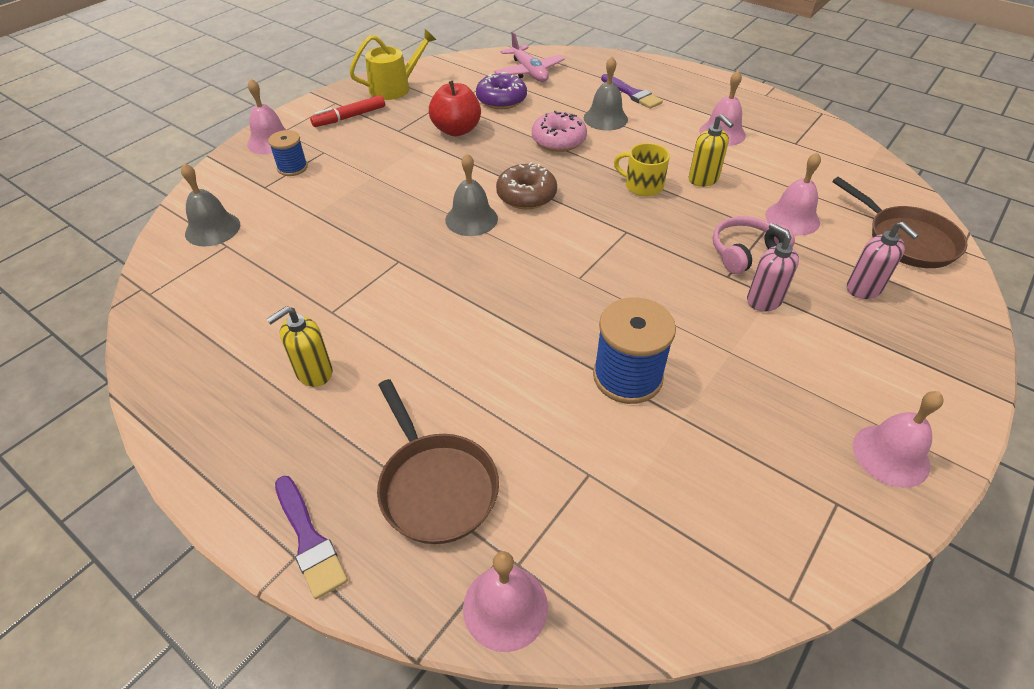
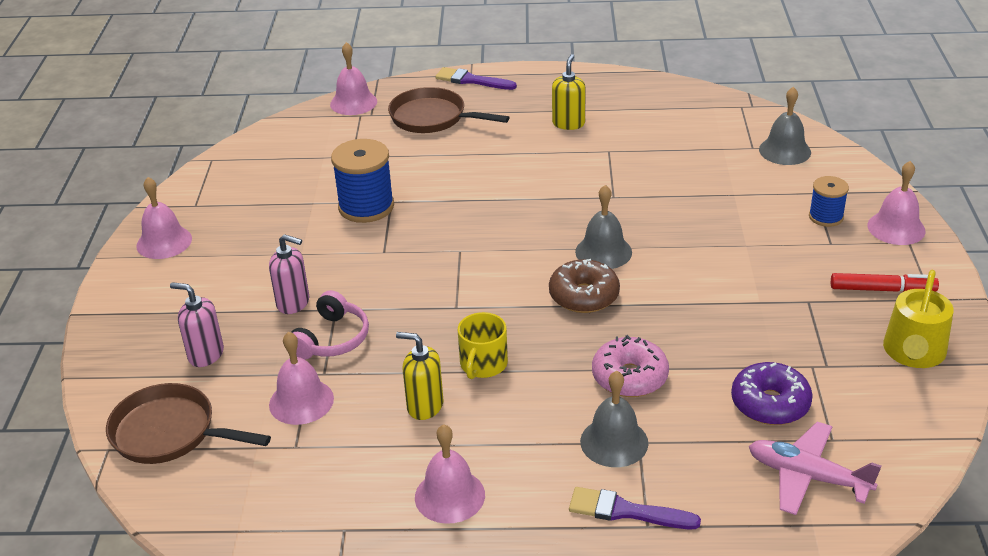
camera: 145 degrees right, 10 degrees down
(349, 117) = (882, 289): red marker -> red marker turned 75 degrees clockwise
(456, 130) = (752, 332): red apple -> none
(642, 185) = (483, 364): yellow mug -> yellow mug turned 120 degrees clockwise

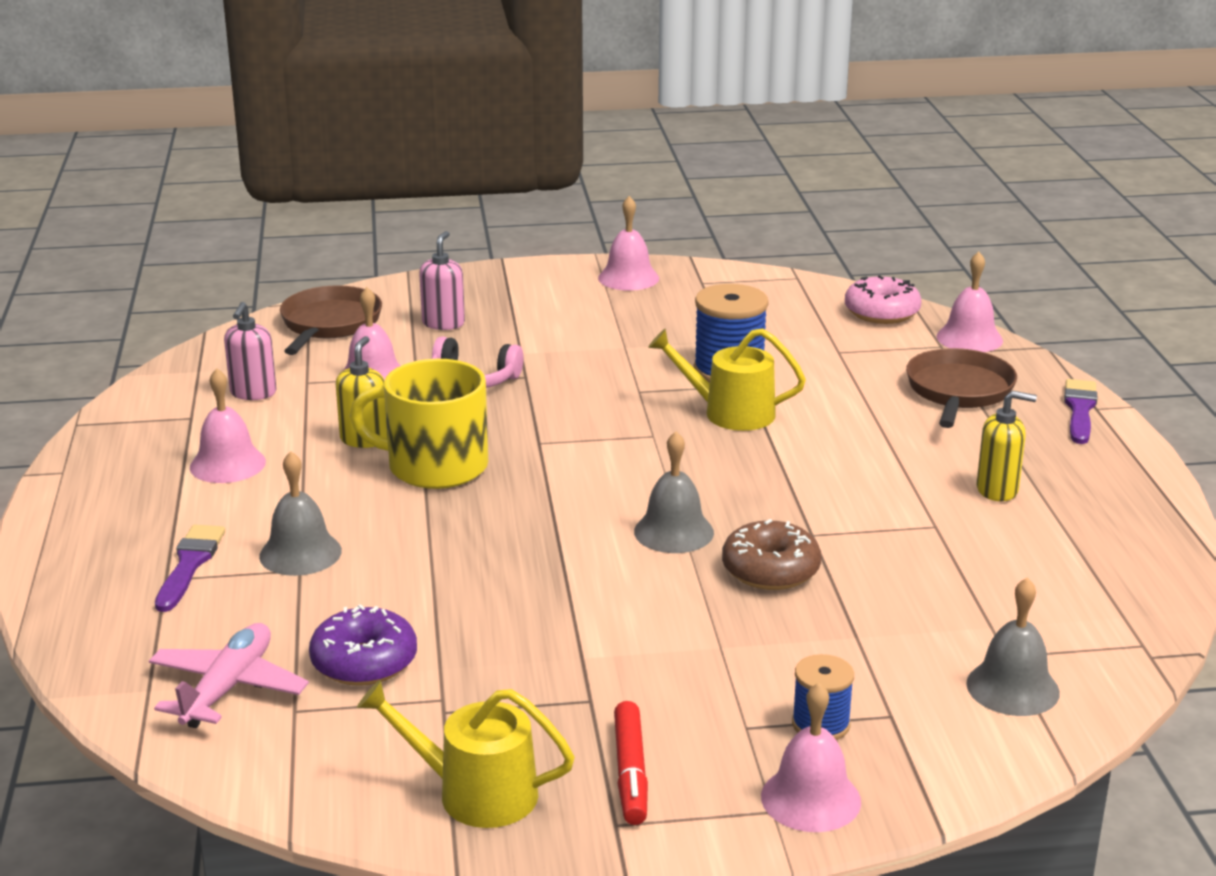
camera: 80 degrees right, 10 degrees down
(293, 303) = (533, 353): pink soap dispenser -> pink soap dispenser (253, 393)
(434, 212) = (730, 413): none -> yellow watering can
(483, 364) = (435, 466): yellow mug -> yellow mug, size x1.73
(584, 296) = (573, 522): brown donut -> brown donut (770, 570)
(629, 377) = (415, 559): pink donut -> pink donut (881, 312)

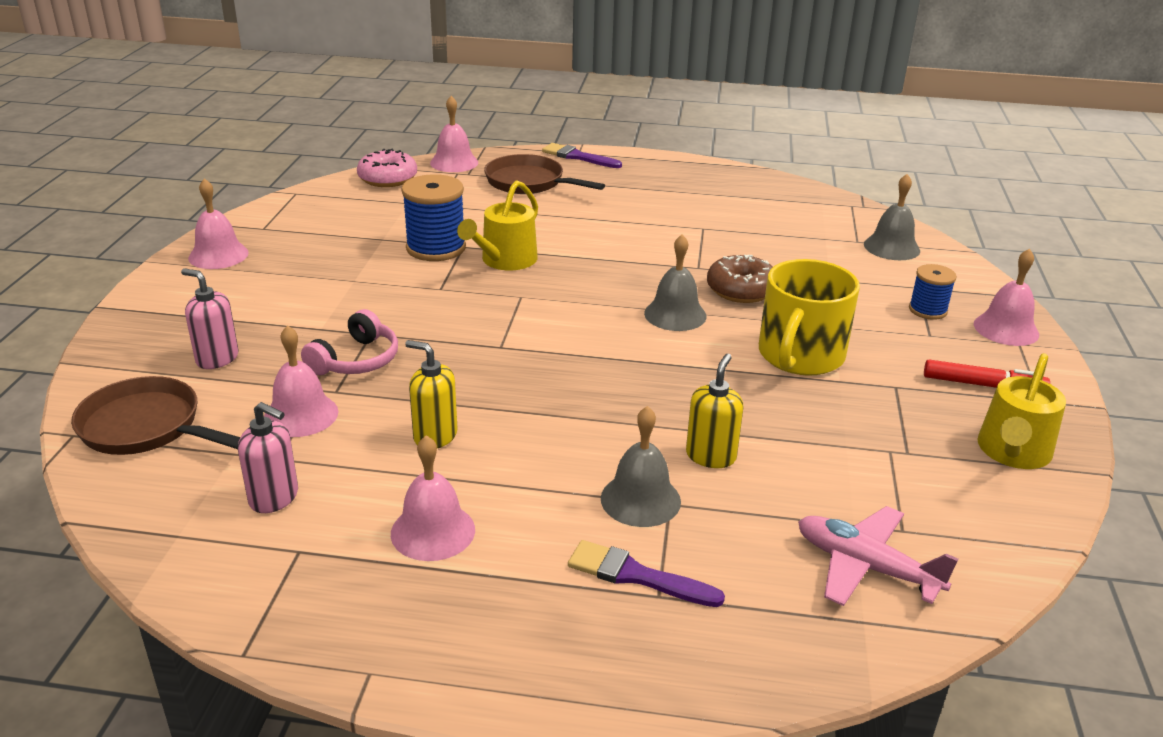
camera: 75 degrees left, 5 degrees up
(364, 662) = (833, 483): purple donut -> none
(435, 466) = (513, 403): yellow mug -> yellow mug (800, 355)
(997, 490) = (667, 201): yellow soap dispenser -> yellow soap dispenser (711, 456)

